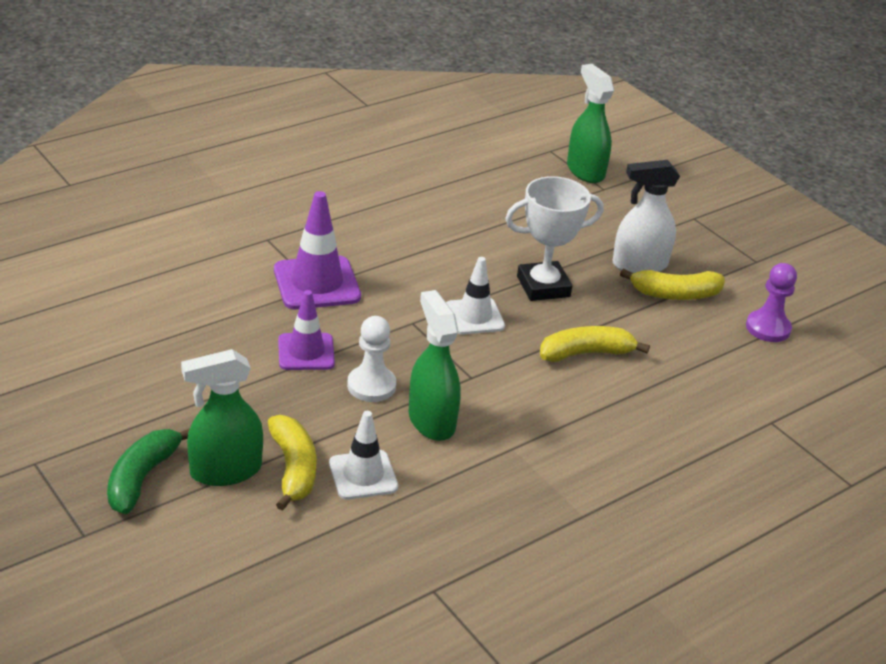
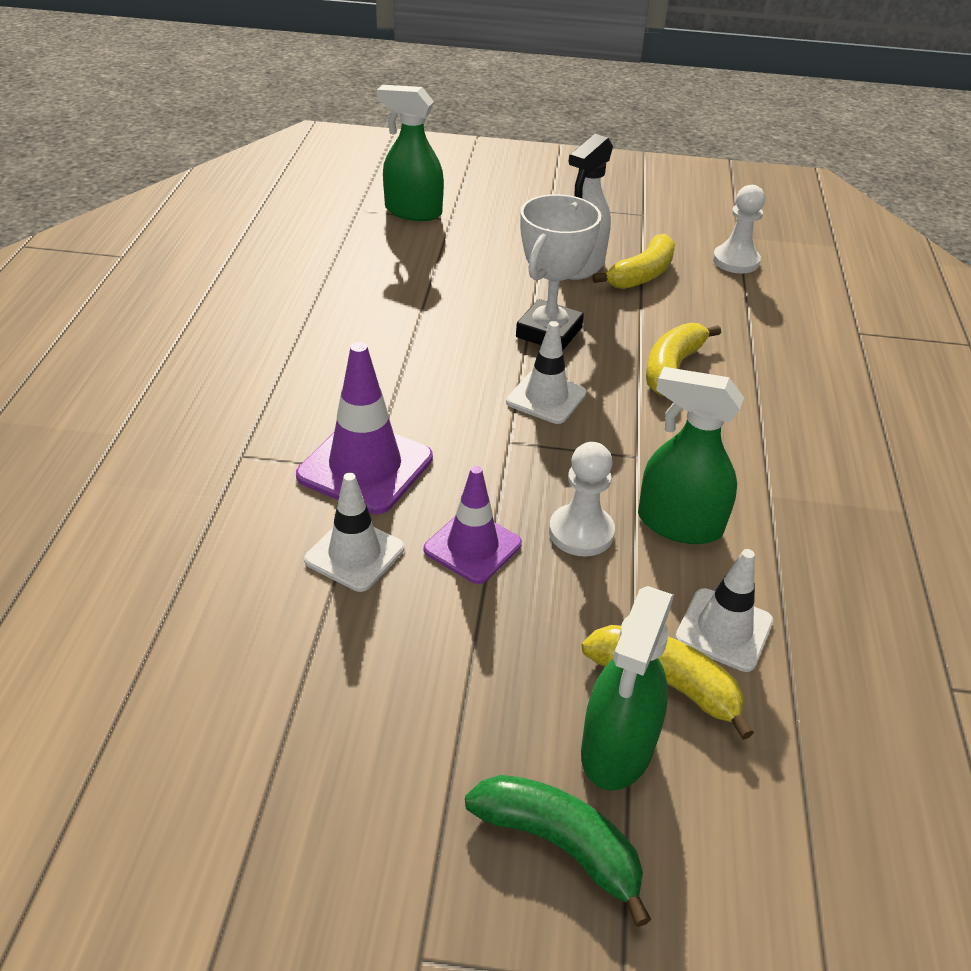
camera: 45 degrees left, 5 degrees up
(142, 478) = (559, 845): green banana -> green banana turned 150 degrees clockwise
(247, 315) = (354, 554): none -> white traffic cone
(768, 328) = (735, 261): purple pawn -> white pawn

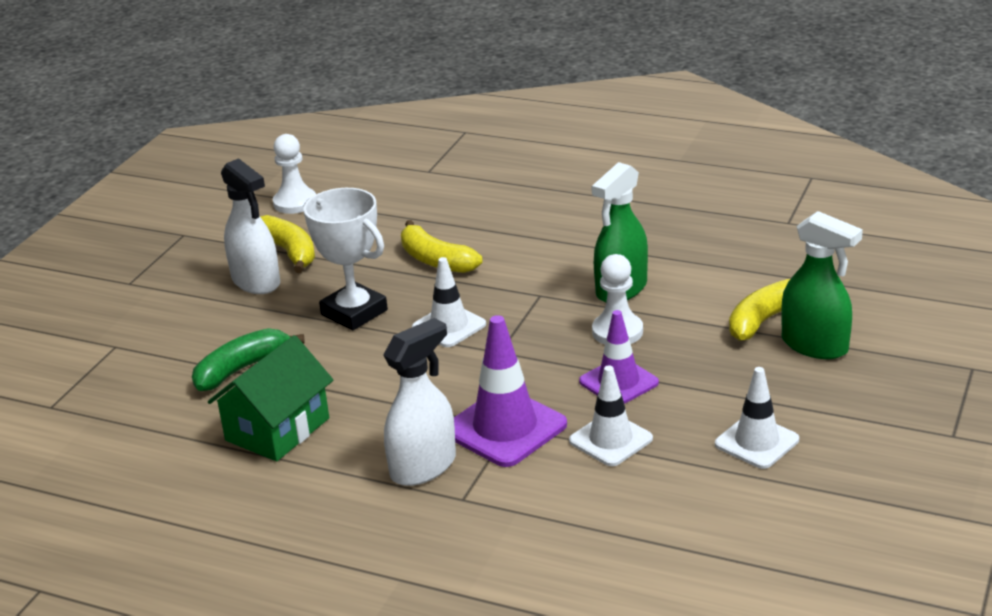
camera: 70 degrees left, 10 degrees down
(291, 421) = (423, 466): none -> white spray bottle
(341, 323) = (277, 429): none -> green house
(412, 212) = (83, 369): green spray bottle -> none
(559, 845) = (882, 376): green banana -> green banana (242, 369)
(724, 630) = (726, 289): white traffic cone -> white traffic cone (756, 442)

